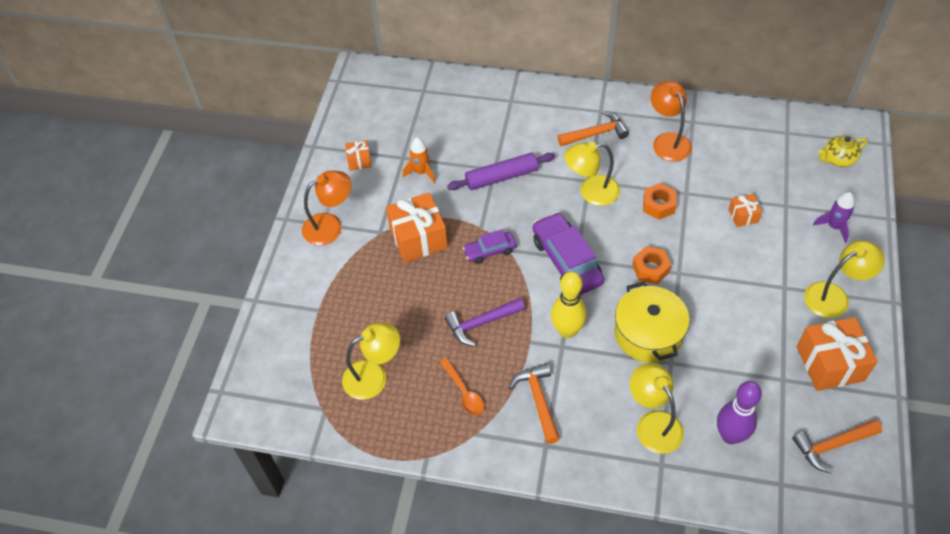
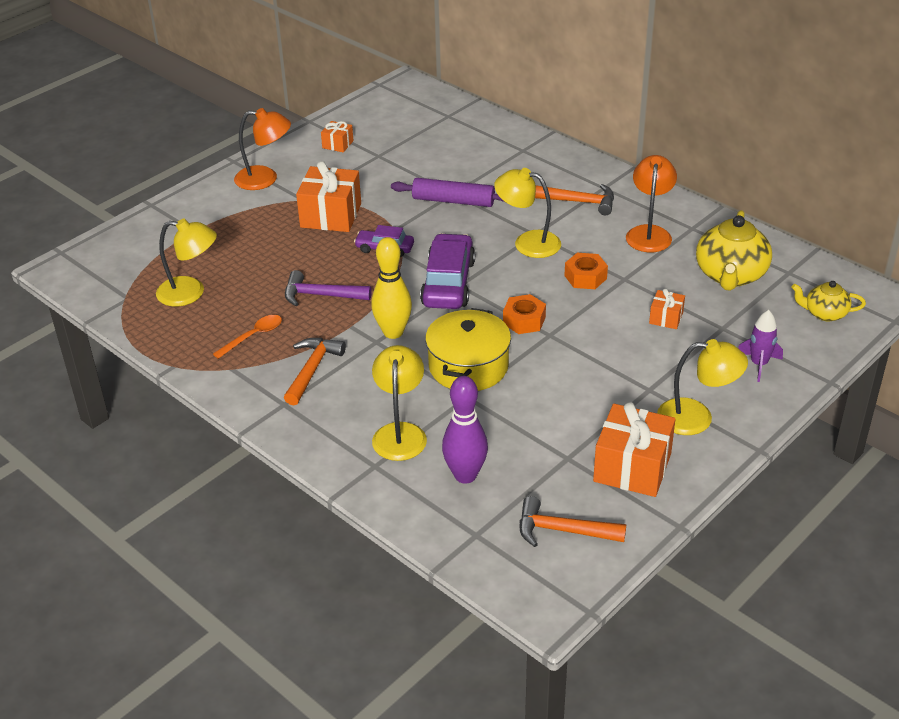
camera: 30 degrees right, 15 degrees down
(421, 172) = (383, 171): orange rocket -> none
(464, 392) = (253, 336): orange spoon -> orange spoon turned 135 degrees counterclockwise
(753, 154) = (730, 275): none -> yellow teapot

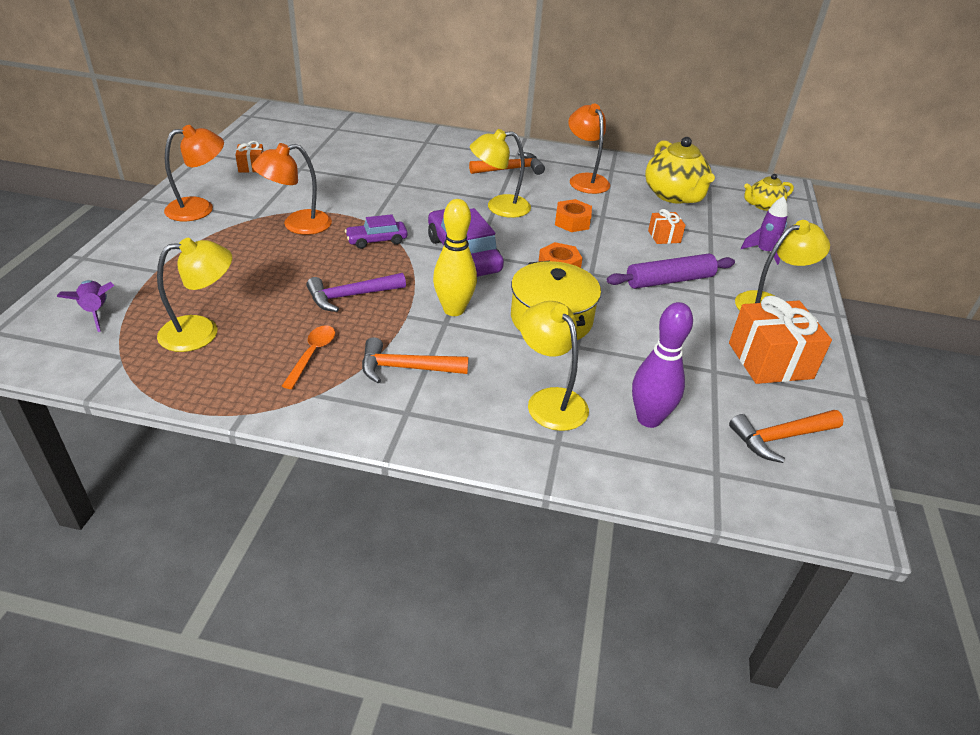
camera: 35 degrees left, 0 degrees up
(132, 254) = (96, 311): none -> purple rocket
(312, 369) = (405, 368): orange hammer -> orange hammer turned 75 degrees counterclockwise
(331, 215) = (297, 225): orange gift -> orange lamp
(453, 201) = (403, 190): purple rolling pin -> purple rolling pin (669, 280)

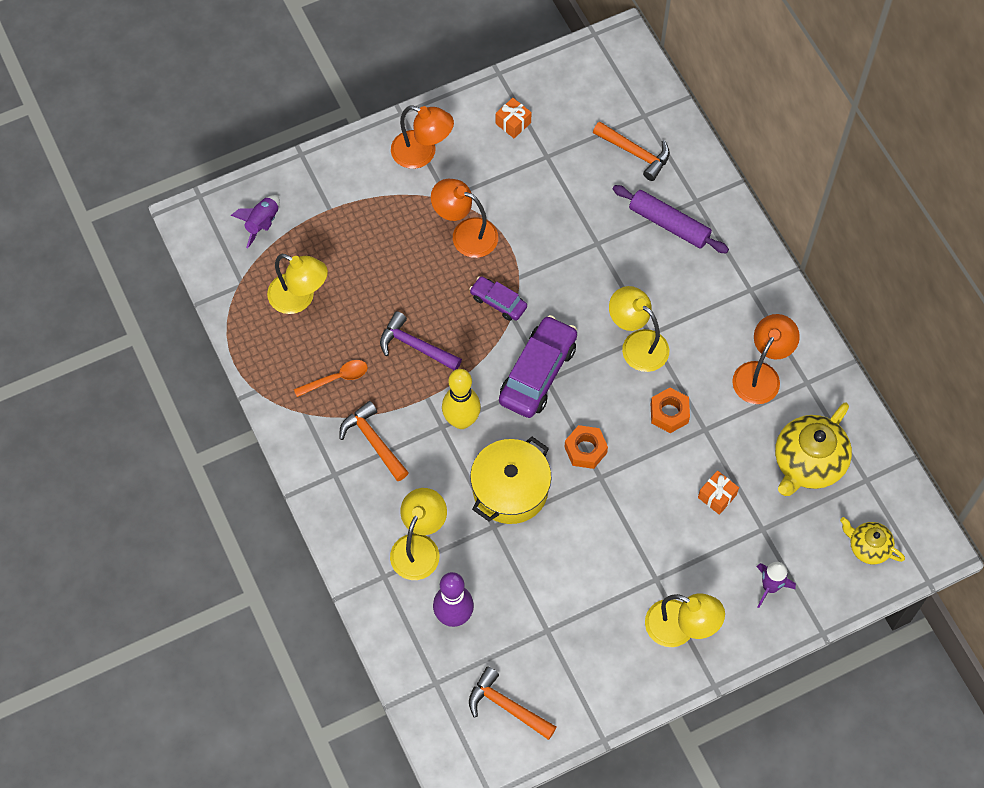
camera: 55 degrees right, 25 degrees up
(510, 169) = (716, 303): orange hammer -> orange hammer (635, 153)
(669, 280) = (645, 538): purple rolling pin -> purple rolling pin (669, 224)
(770, 360) = (596, 662): orange gift -> none

